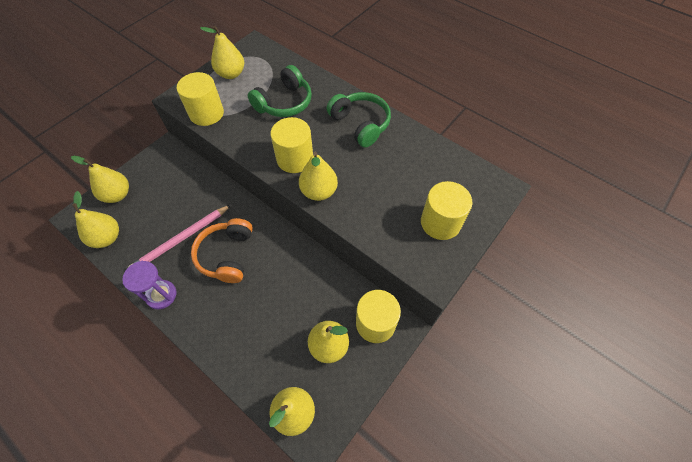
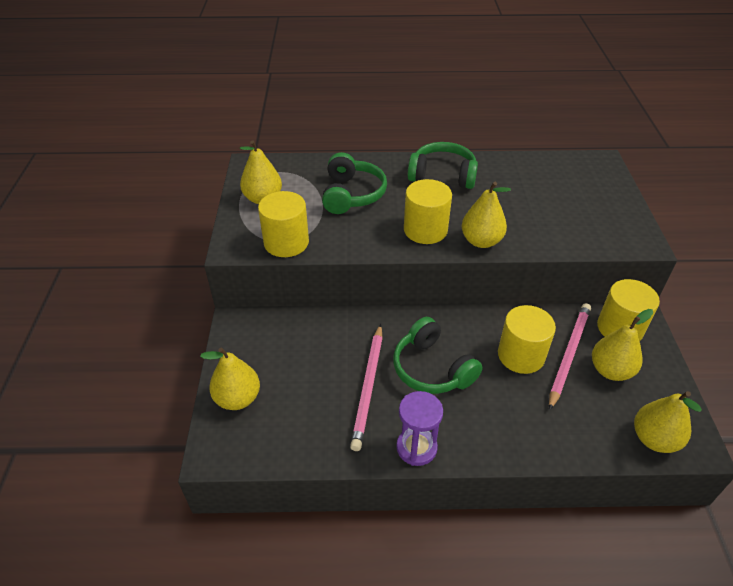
camera: 40 degrees left, 15 degrees down
(107, 238) = (283, 444): yellow pear -> none
(227, 255) = (432, 368): orange headphones -> green headphones
(316, 312) = (568, 354): none -> pink pencil
(440, 222) = (597, 206): yellow cylinder -> yellow cylinder (521, 355)

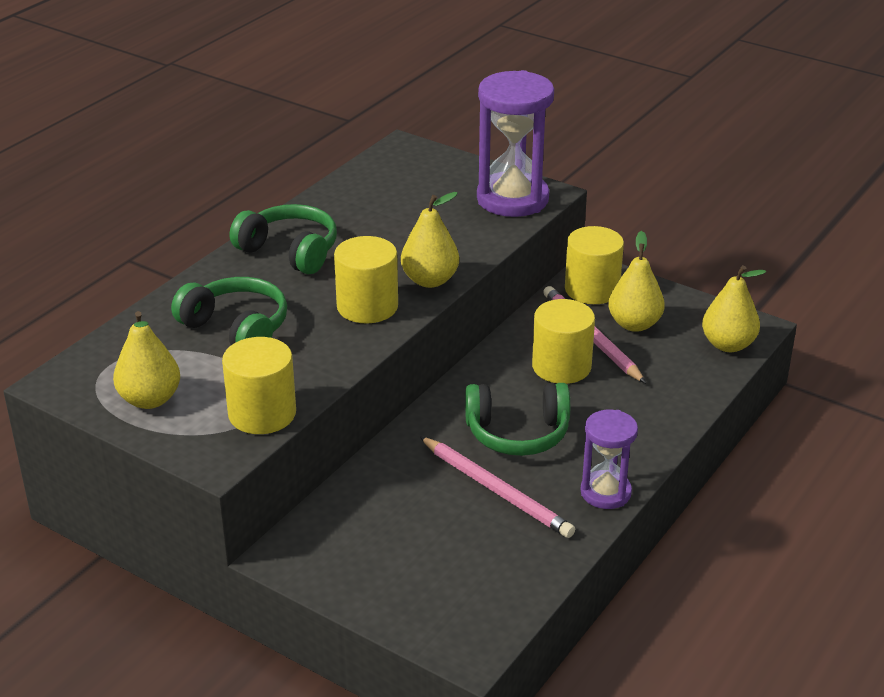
camera: 55 degrees left, 10 degrees down
(238, 398) = (409, 600): yellow pear -> none
(442, 175) = (290, 251): green headphones -> green headphones turned 75 degrees clockwise
(614, 231) = (512, 199): none -> purple hourglass

